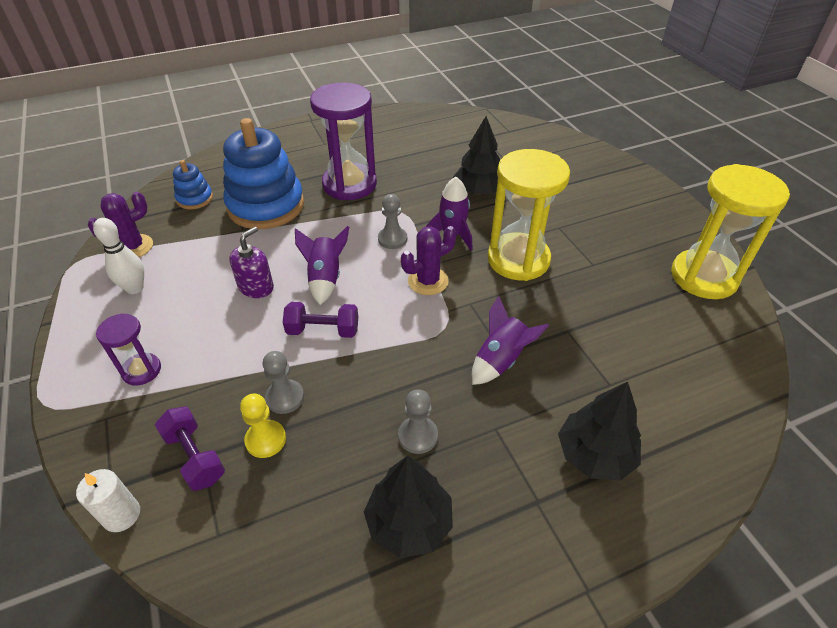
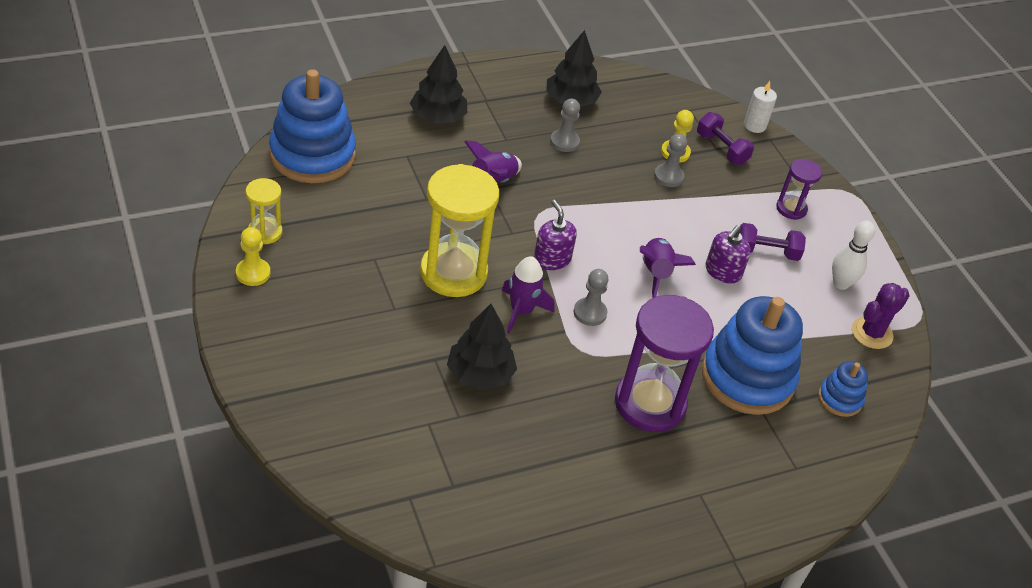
camera: 175 degrees right, 0 degrees up
(323, 330) = (648, 223): purple dumbbell -> purple dumbbell (766, 252)
(428, 281) = (552, 259): purple cactus -> purple soap dispenser
(688, 242) = (253, 273): none -> yellow pawn
(703, 277) = (265, 232): yellow hourglass -> yellow hourglass, size x0.51
(715, 370) = (312, 155): none -> blue stacking toy

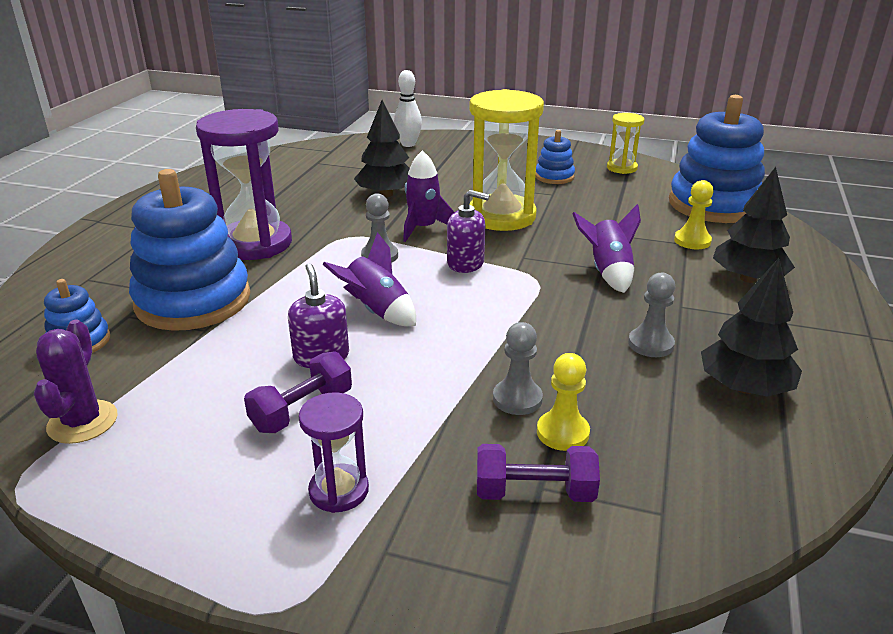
camera: 135 degrees right, 15 degrees down
(253, 273) = (579, 156): yellow pawn -> yellow pawn (692, 241)
(329, 272) = (554, 177): none -> blue stacking toy
(754, 125) = (566, 585): white candle -> none
(841, 283) = (171, 447): white bowling pin -> white bowling pin (408, 144)

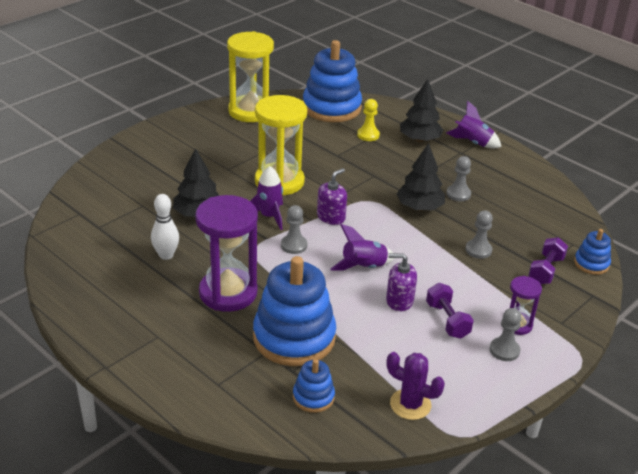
camera: 65 degrees left, 5 degrees up
(256, 491) = (504, 350): none -> grey pawn
(408, 144) = (109, 174): white bowling pin -> white bowling pin (166, 255)
(554, 177) = (238, 139): blue stacking toy -> blue stacking toy (591, 263)
(562, 433) = (511, 247): yellow pawn -> none
(608, 272) = (380, 175): purple rocket -> purple rocket (472, 143)
(622, 168) = (250, 111): yellow hourglass -> yellow hourglass, size x1.97
(744, 387) = (507, 186): black tree -> black tree (419, 207)

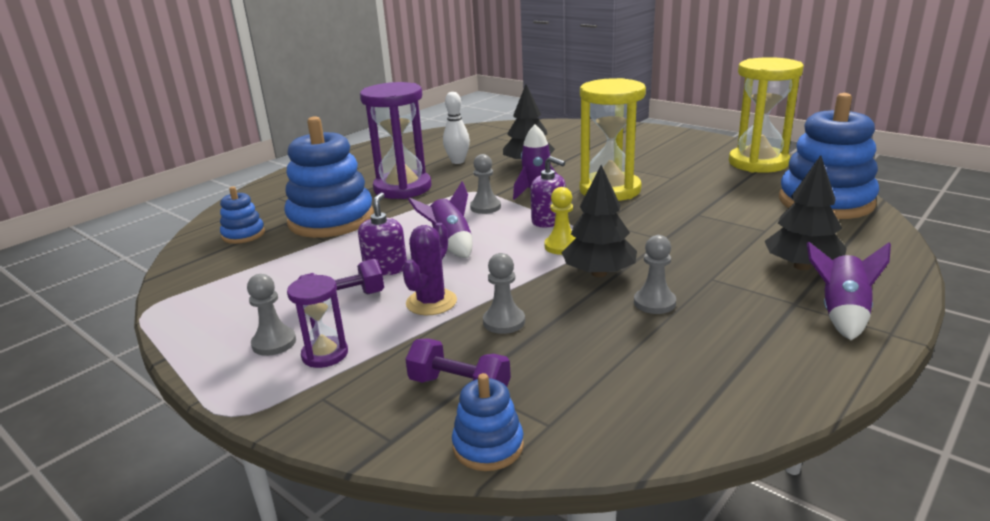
camera: 90 degrees right, 10 degrees down
(368, 135) = (773, 229): yellow pawn -> yellow pawn (562, 246)
(410, 404) = (208, 282): purple cactus -> purple cactus (431, 302)

